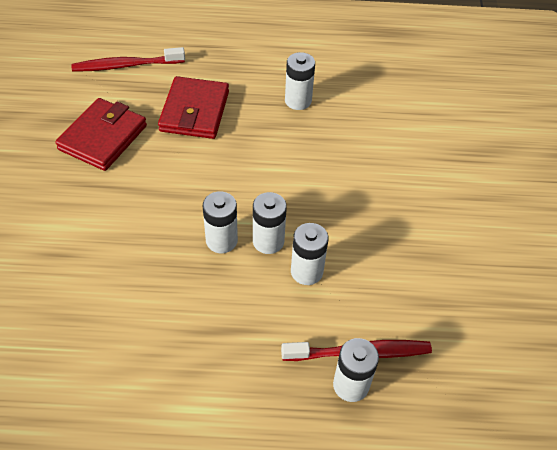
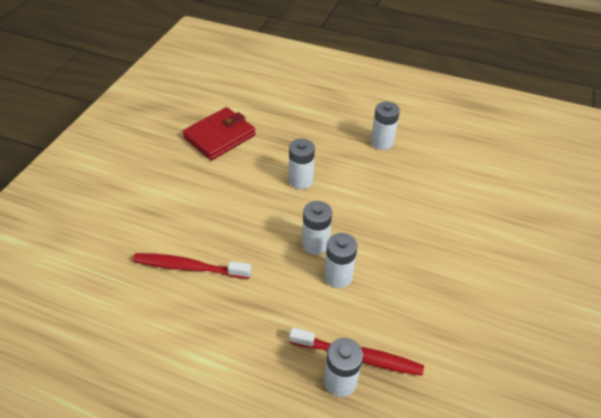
camera: 20 degrees right, 5 degrees down
(126, 65) = (258, 90): red toothbrush -> red toothbrush (189, 267)
(194, 111) = (296, 133): red wallet -> none
(221, 240) = (278, 234): white battery -> white battery (301, 180)

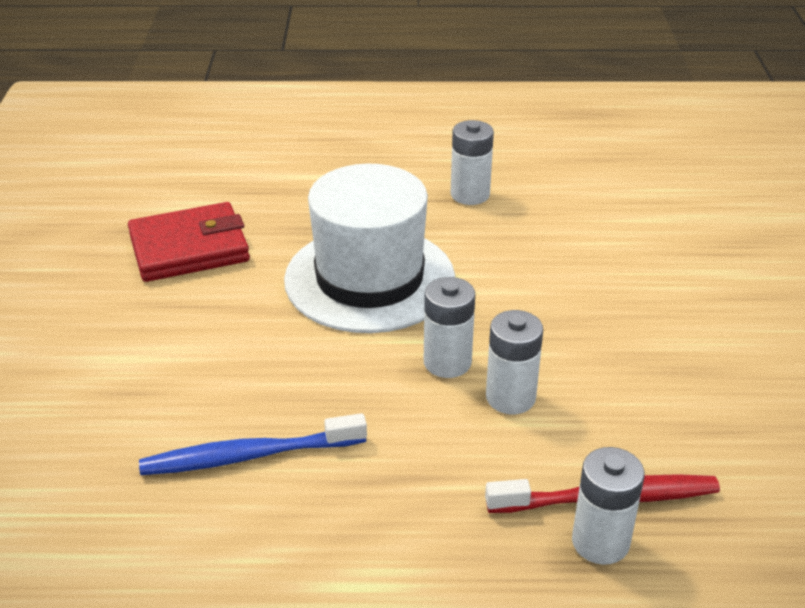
camera: 20 degrees left, 10 degrees down
(189, 267) = (248, 456): red toothbrush -> blue toothbrush
(219, 136) = (189, 248): red wallet -> red wallet turned 45 degrees clockwise
(301, 180) = (369, 279): white battery -> white hat

